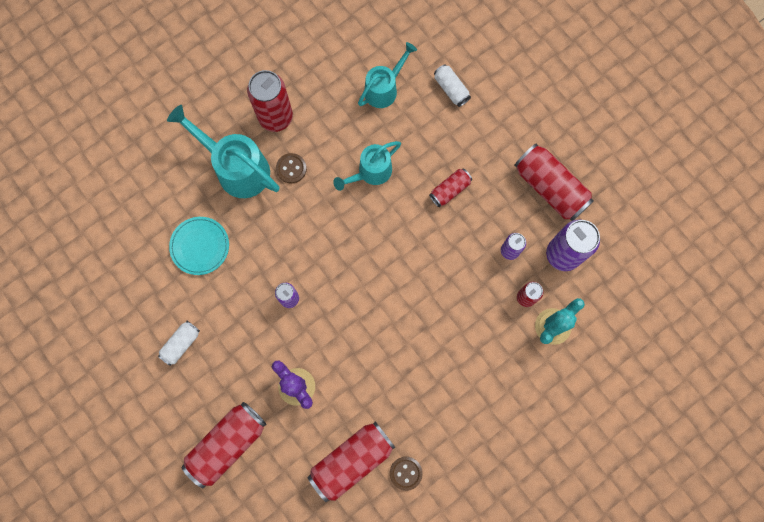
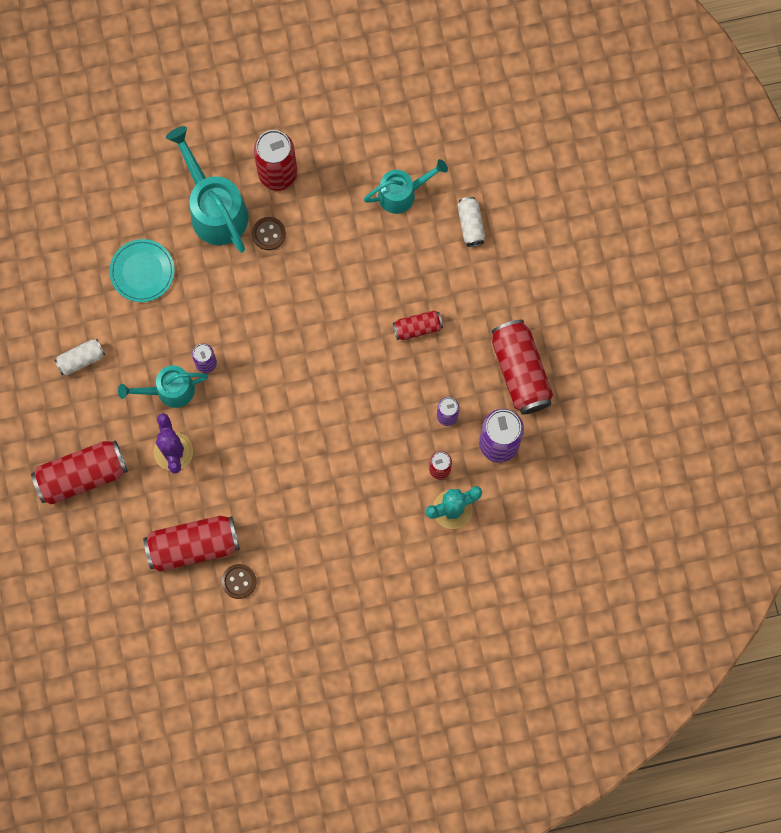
camera: 25 degrees right, 0 degrees up
(370, 172) = (346, 274): turquoise watering can -> turquoise watering can (169, 390)

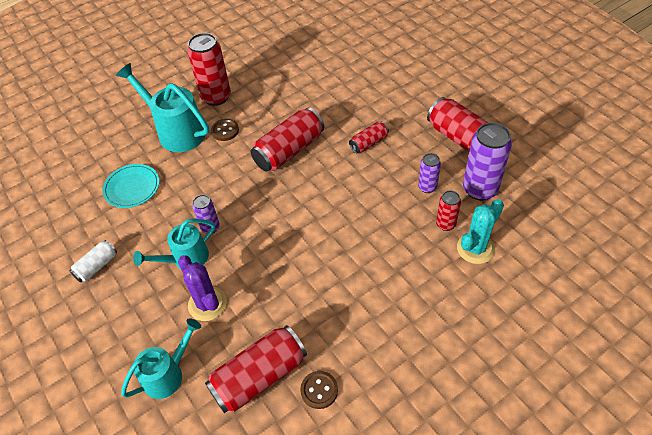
camera: 20 degrees left, 25 degrees down
(82, 475) = (125, 360): red can -> red can (289, 150)
(402, 193) = (312, 77): turquoise watering can -> turquoise watering can (168, 374)
(470, 224) = (369, 76): white can -> none

